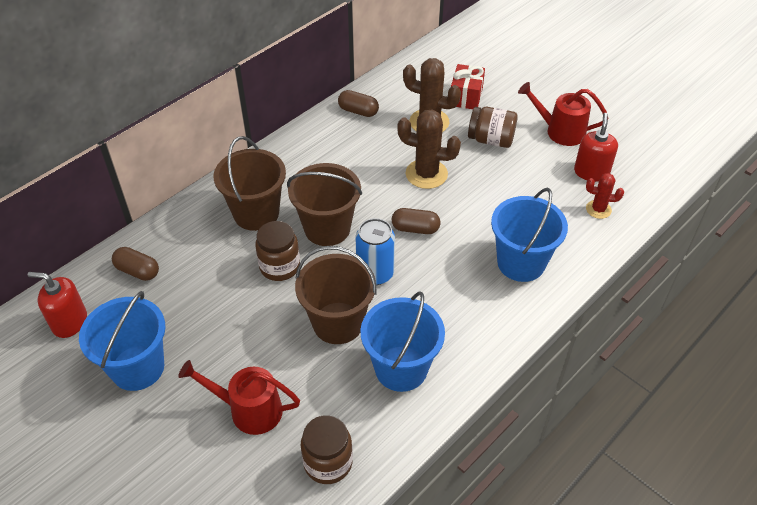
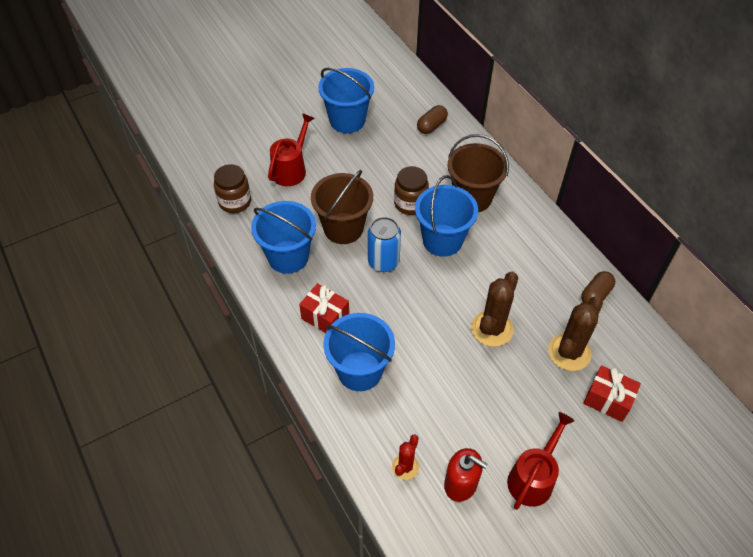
camera: 105 degrees right, 5 degrees up
(69, 322) = (397, 92): red soap dispenser -> none
(327, 228) = (442, 240): brown bucket -> blue bucket
(415, 229) = (424, 302): brown capsule -> none
(470, 308) = (325, 317): none -> red gift
(491, 140) = (531, 401): brown jar -> none

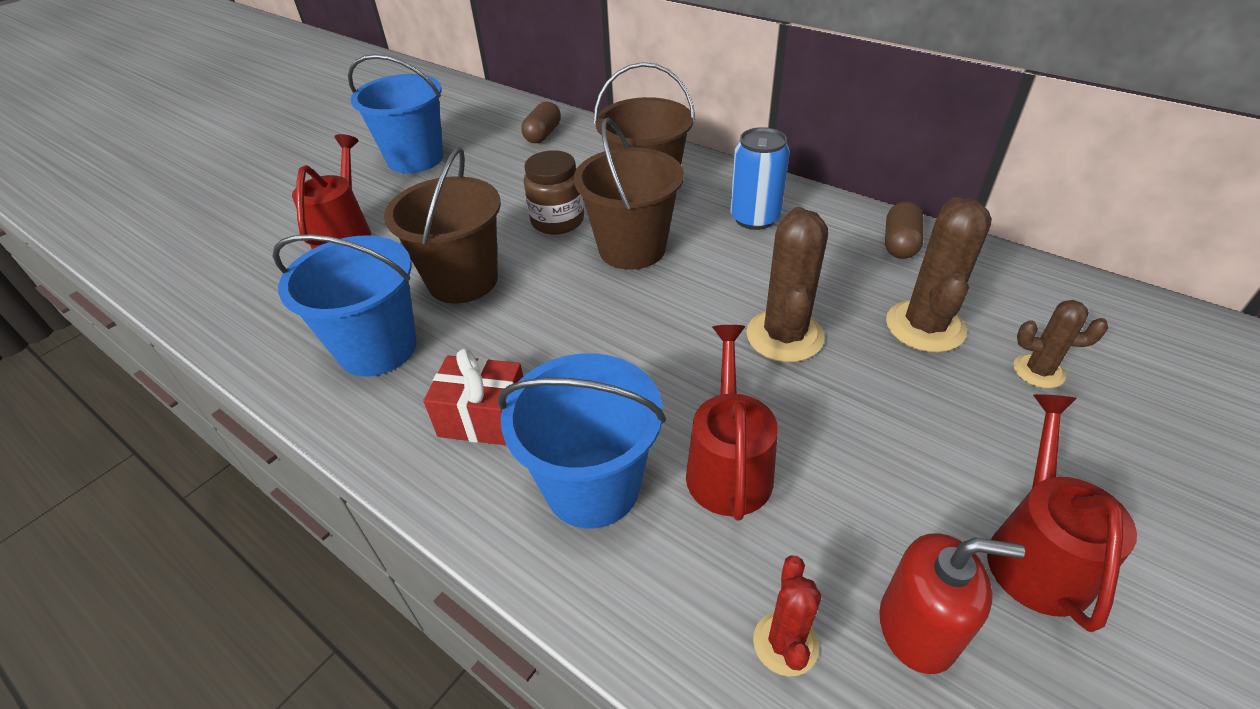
camera: 20 degrees left, 10 degrees down
(235, 202) = (253, 301): brown jar -> none
(383, 262) = (552, 303): blue can -> blue can (754, 218)
(424, 385) = (728, 465): none -> red watering can
(442, 240) = (632, 249): blue bucket -> brown bucket
(608, 400) = (1038, 371): red gift -> brown cactus

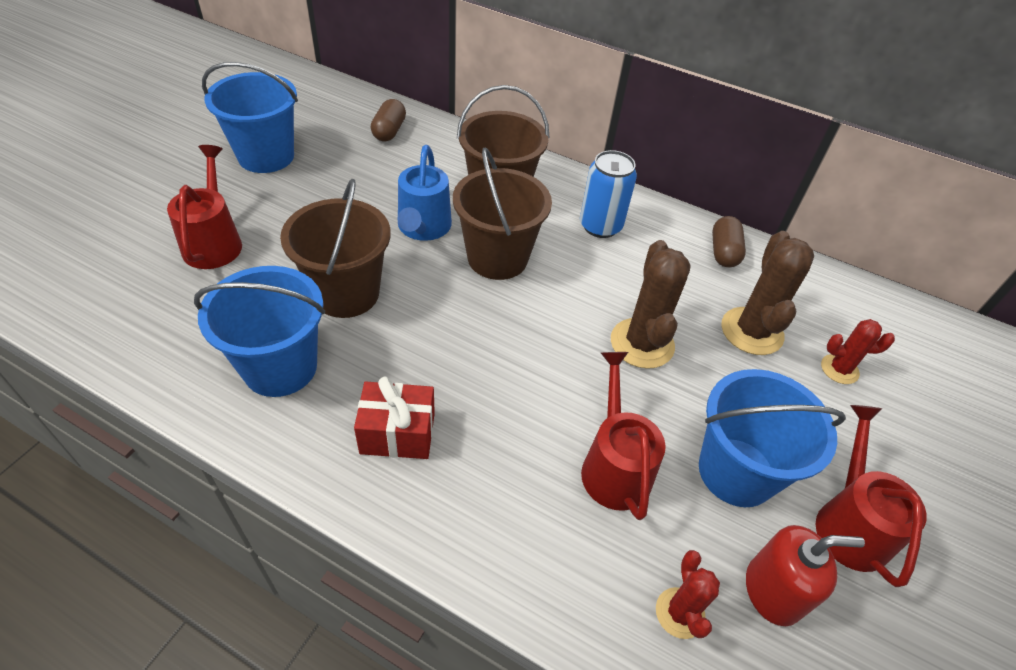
camera: 15 degrees left, 5 degrees up
(557, 221) = (423, 228): brown jar -> blue watering can
(592, 486) = (506, 492): blue bucket -> blue bucket (736, 472)
(1038, 371) = (839, 369): brown cactus -> red cactus

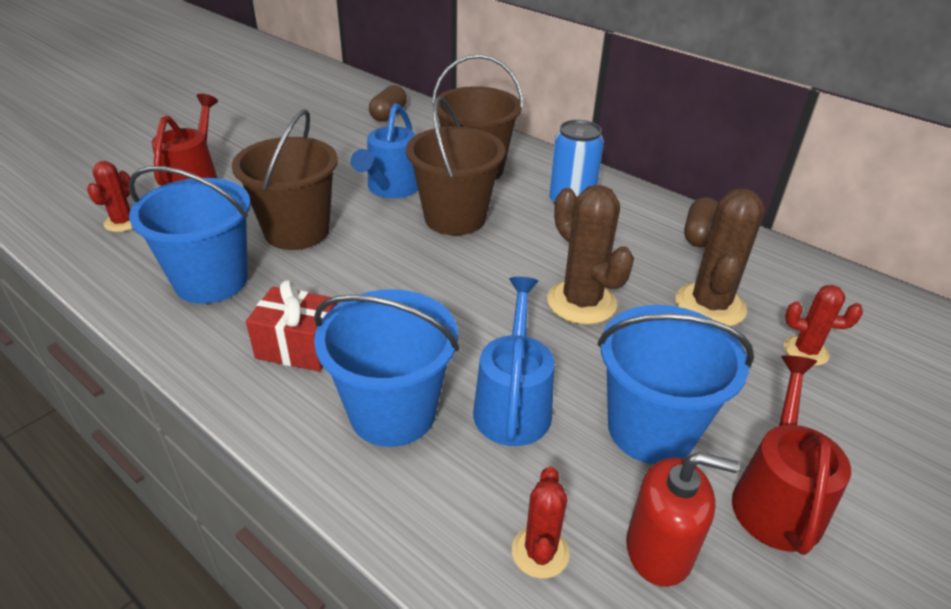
camera: 15 degrees right, 10 degrees down
(155, 304) = (123, 222): none -> red cactus
(266, 156) = (268, 125): blue bucket -> blue bucket (393, 412)
(614, 465) = (513, 404): red watering can -> blue watering can
(642, 343) = (581, 302): brown cactus -> brown cactus turned 45 degrees counterclockwise

